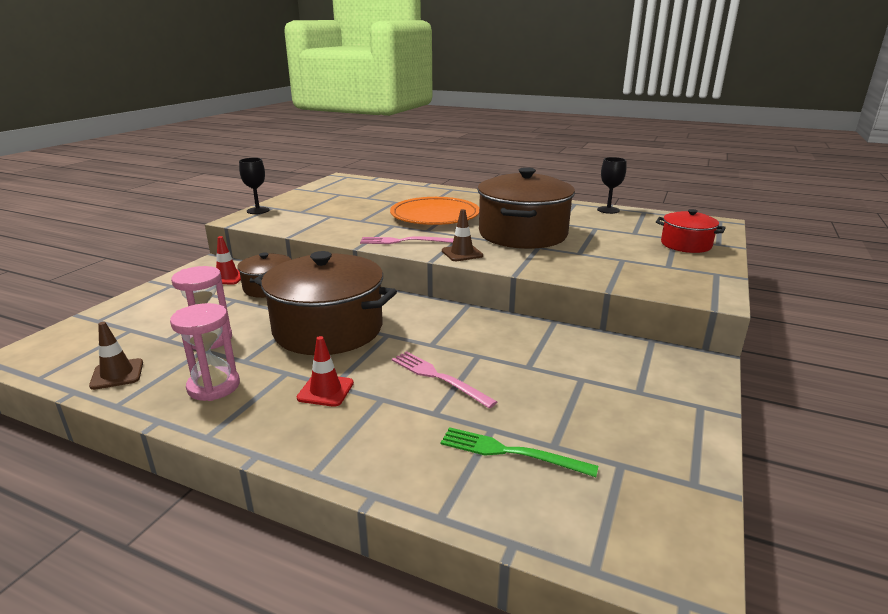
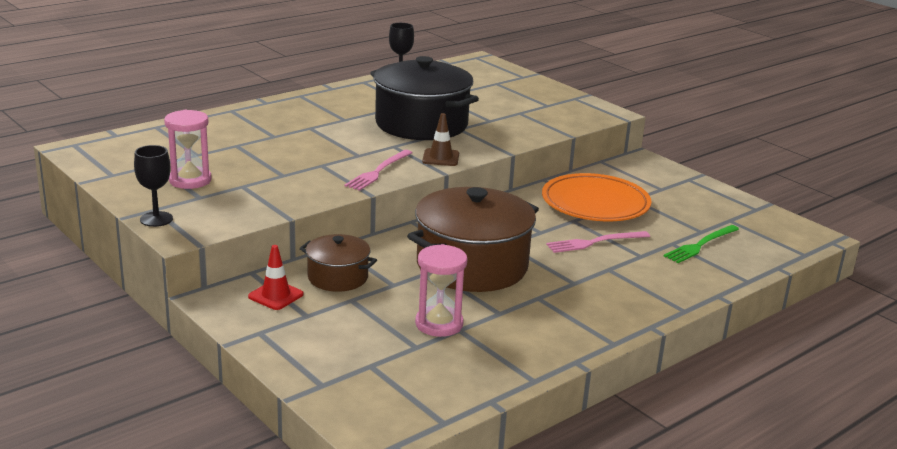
camera: 65 degrees left, 0 degrees up
(117, 374) = (473, 377): brown traffic cone -> none
(214, 386) = (536, 332): pink hourglass -> pink hourglass (190, 180)
(325, 390) = (581, 287): red traffic cone -> none
(435, 216) = (318, 141): orange plate -> orange plate (595, 203)
(523, 234) = (421, 124): brown pot -> black pot
(686, 245) = (513, 85): red pot -> none

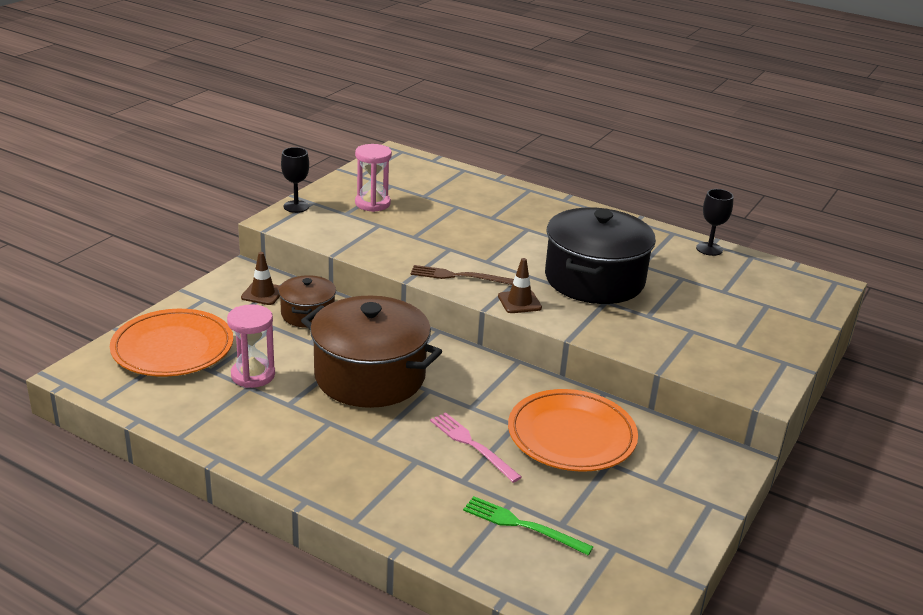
camera: 70 degrees right, 5 degrees up
(276, 295) = (263, 294): red traffic cone -> brown traffic cone
(357, 365) = (173, 348): none -> orange plate
(378, 171) = (459, 276): pink fork -> brown fork

